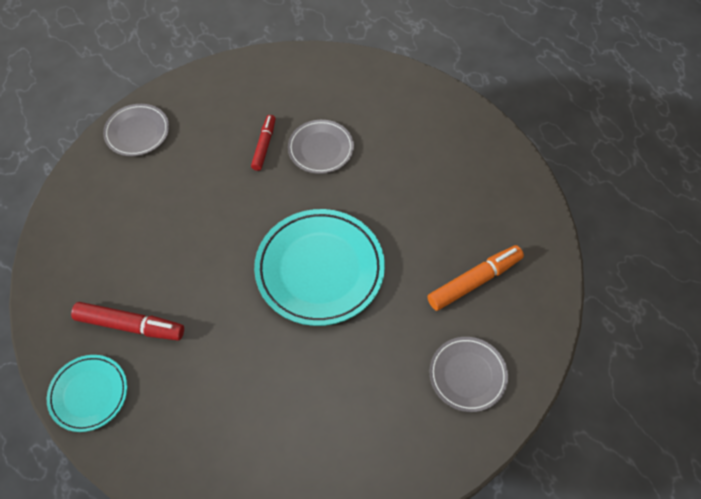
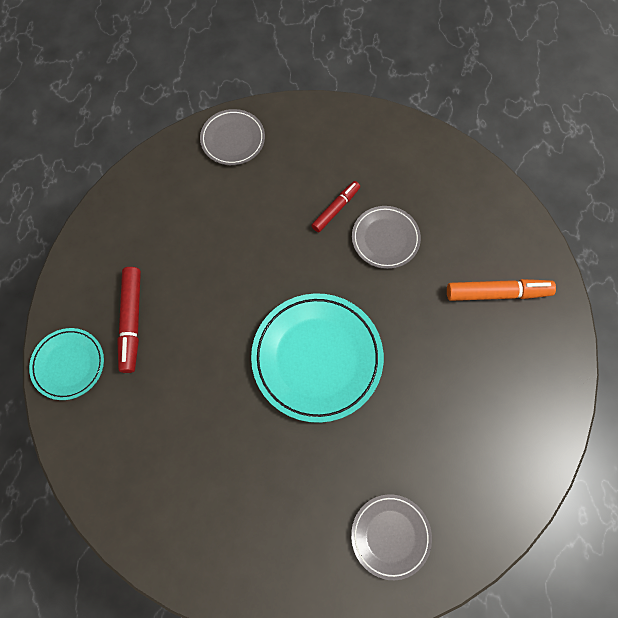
camera: 30 degrees right, 10 degrees up
(130, 325) = (131, 321): red marker -> red marker turned 45 degrees clockwise
(474, 281) = (451, 449): orange marker -> orange marker (497, 293)

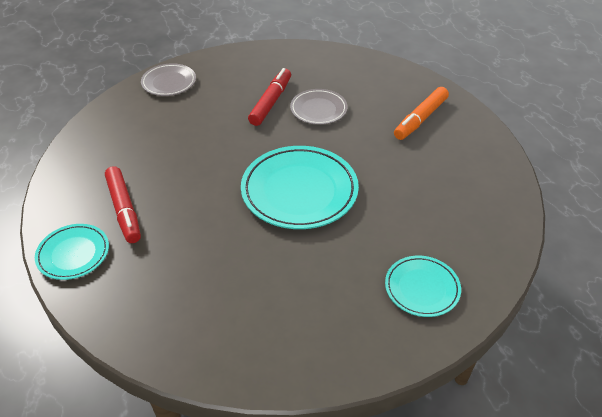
camera: 20 degrees left, 25 degrees down
(336, 209) = (271, 102): red marker -> red marker, size x1.53
(390, 536) = (422, 288): grey plate -> turquoise plate
(497, 293) = (420, 119): orange marker -> orange marker turned 150 degrees clockwise

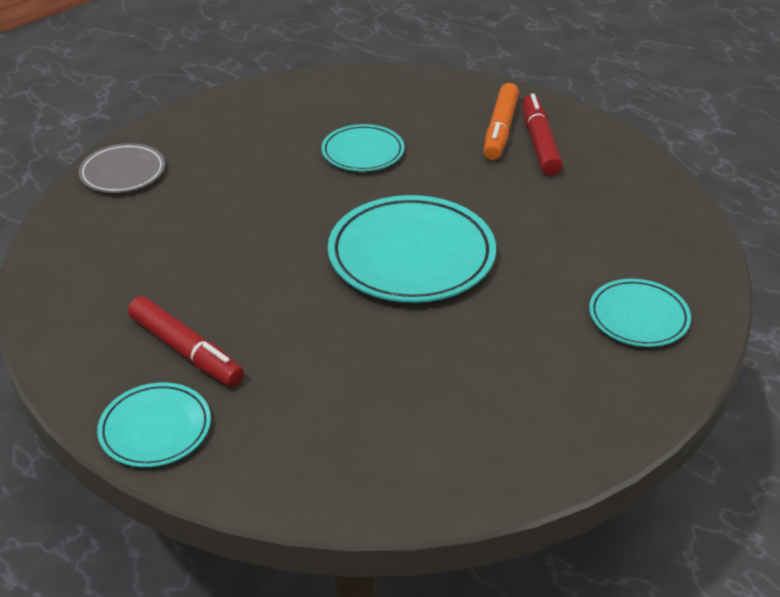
camera: 25 degrees left, 5 degrees down
(271, 102) = (291, 160): red marker -> red marker (539, 143)
(318, 109) = (363, 152): grey plate -> turquoise plate

